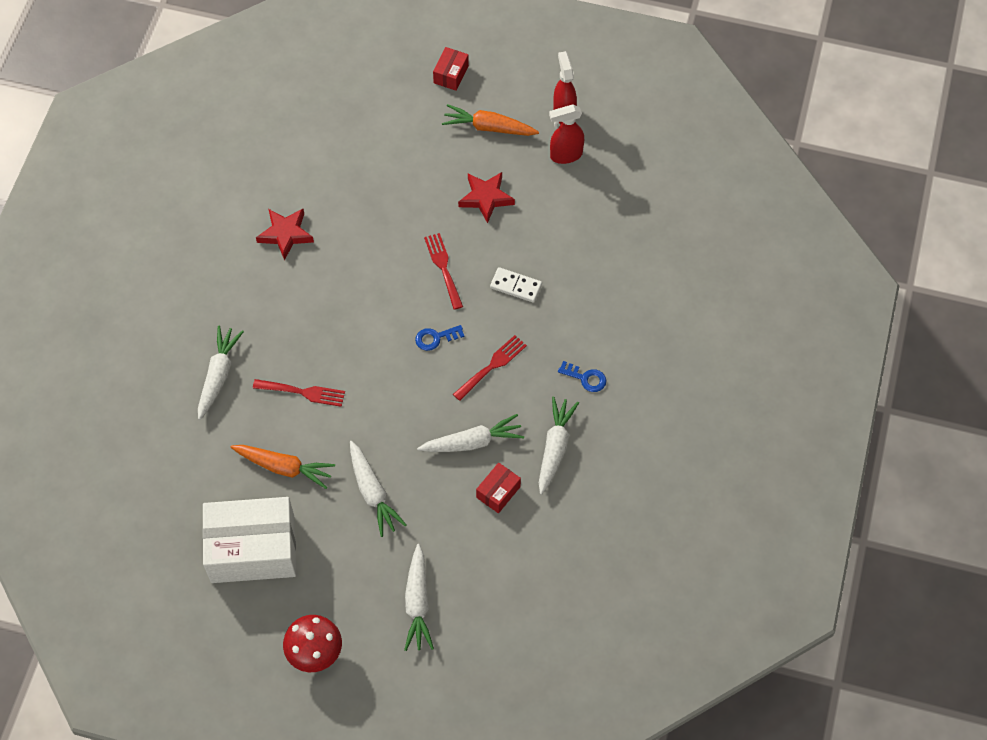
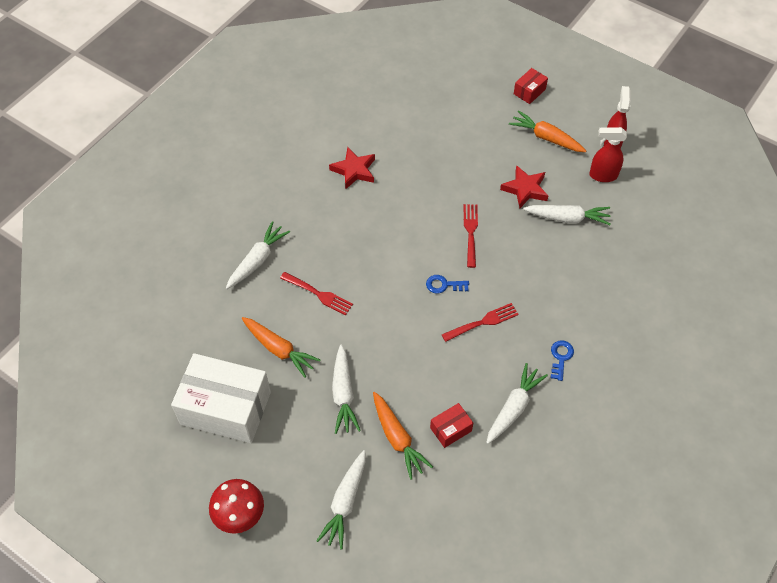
camera: 20 degrees right, 5 degrees down
(447, 520) = (397, 438): none -> orange carrot
(472, 442) = (444, 379): white carrot -> white carrot (567, 218)
(516, 286) = (526, 264): white domino -> none
(586, 378) = (561, 357): blue key -> blue key turned 120 degrees counterclockwise

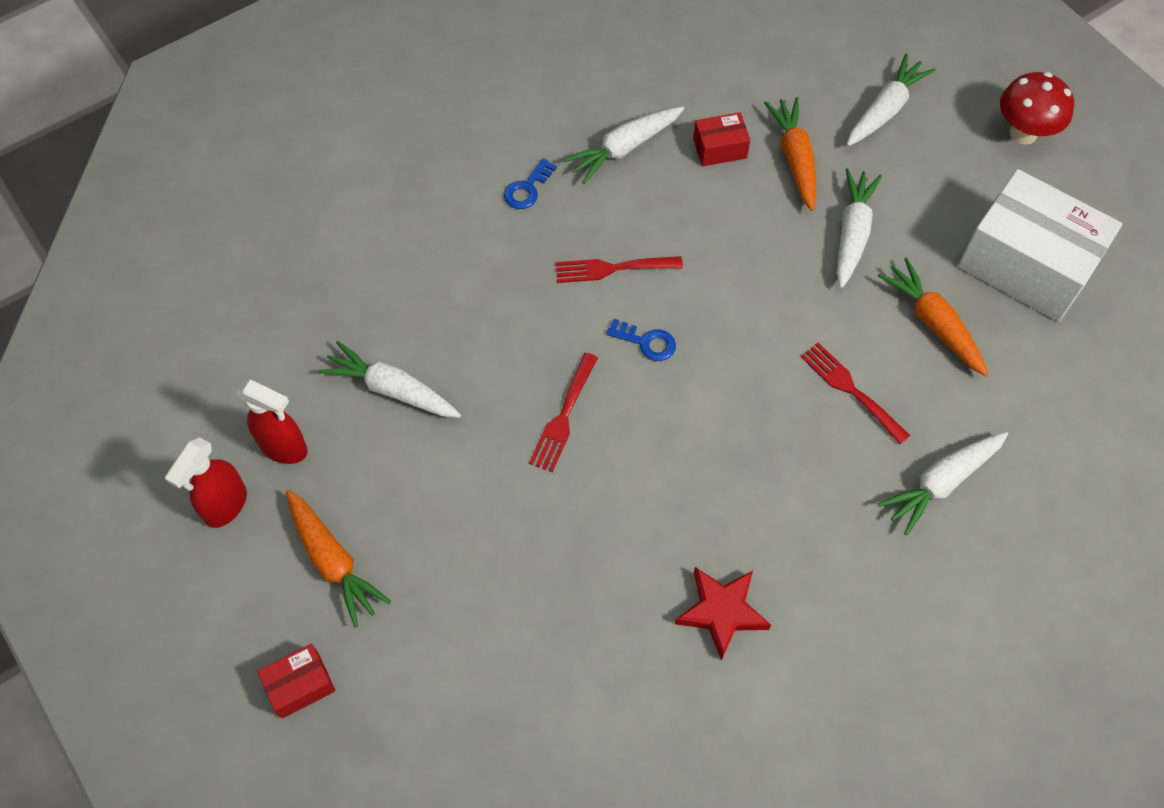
camera: 160 degrees left, 5 degrees up
(525, 189) = (431, 466): red star -> none

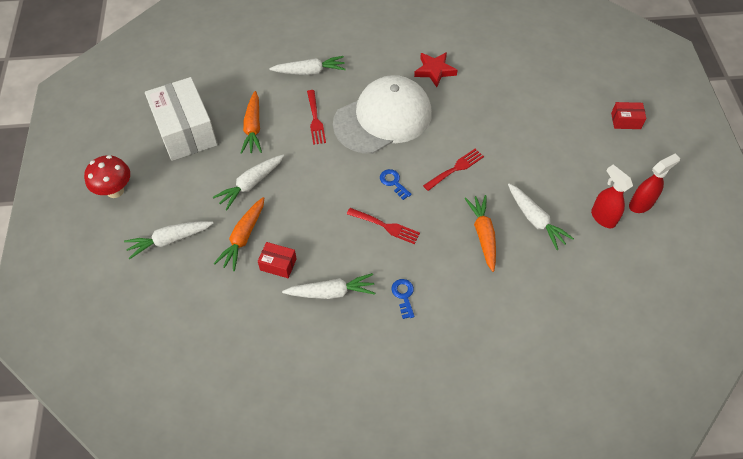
camera: 150 degrees left, 5 degrees down
(333, 561) = (595, 159): orange carrot -> orange carrot (483, 235)
(527, 189) = (403, 295): blue key -> blue key turned 75 degrees counterclockwise
(743, 452) = (383, 118): none -> white cap

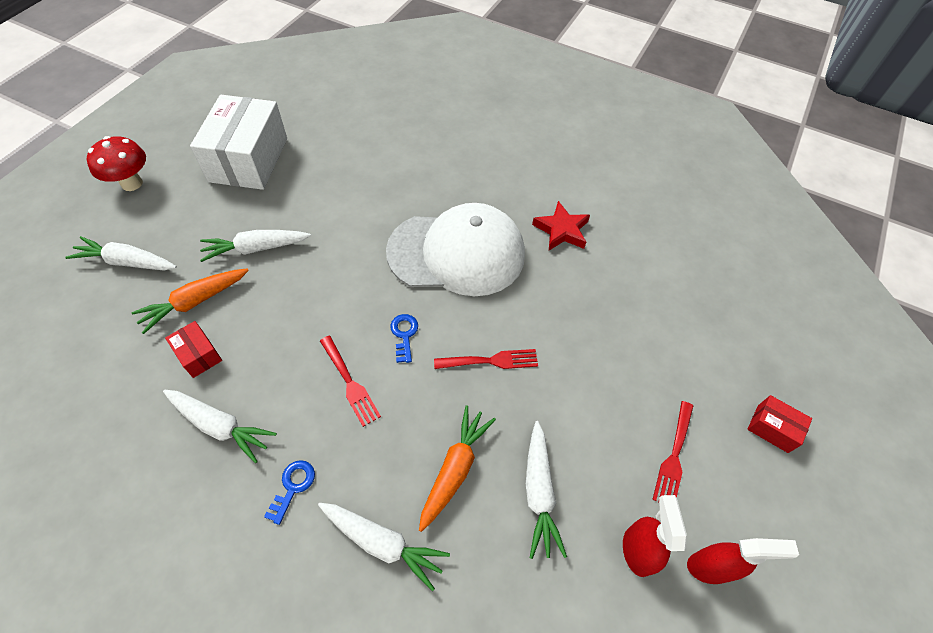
camera: 30 degrees right, 0 degrees up
(253, 128) = (313, 191): orange carrot -> none
(310, 71) = (423, 162): white carrot -> white carrot (383, 543)
(315, 120) = (383, 215): red fork -> red fork (674, 457)

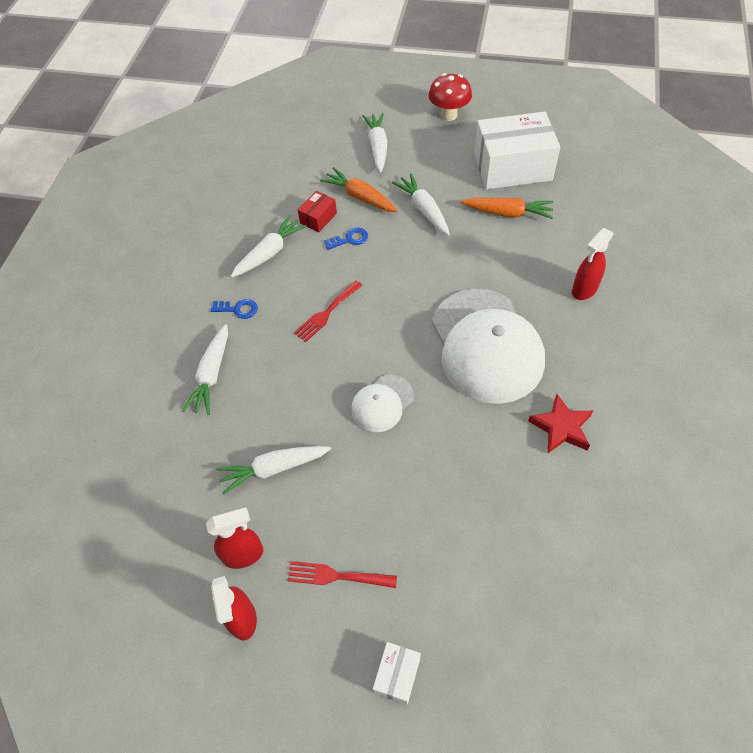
camera: 80 degrees right, 0 degrees up
(220, 426) = (269, 253): white carrot -> white carrot turned 150 degrees counterclockwise
(404, 334) = (383, 333): blue key -> blue key (350, 239)
(427, 164) = (584, 290): none -> red spray bottle
(455, 469) = (277, 404): orange carrot -> orange carrot (507, 213)
(491, 361) = (382, 403): red fork -> white cap
(772, 428) = (397, 675): red box -> white box

